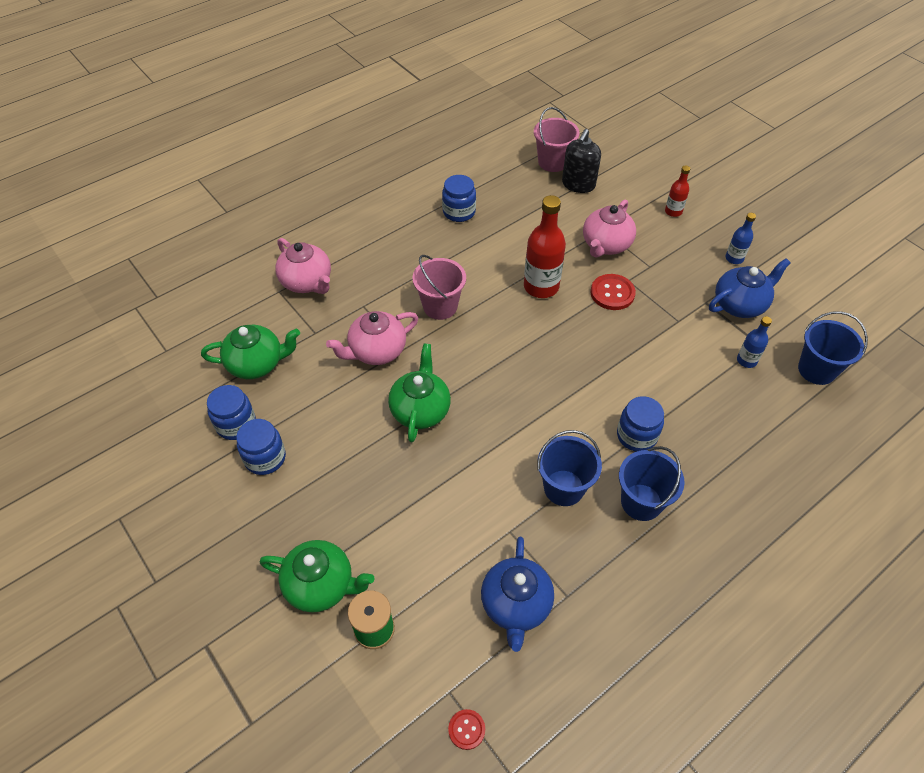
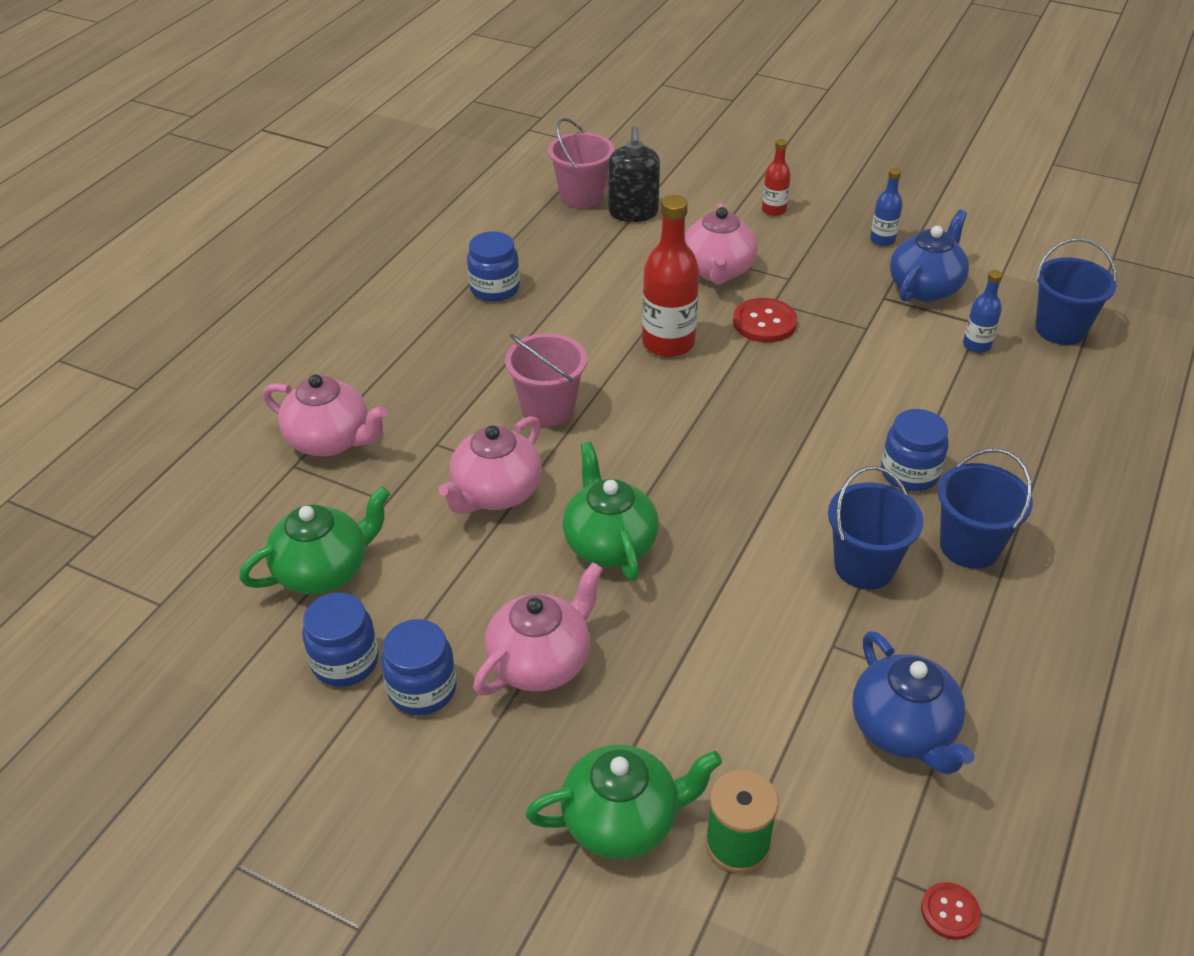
camera: 25 degrees left, 10 degrees down
(337, 469) = (541, 662): none -> pink teapot

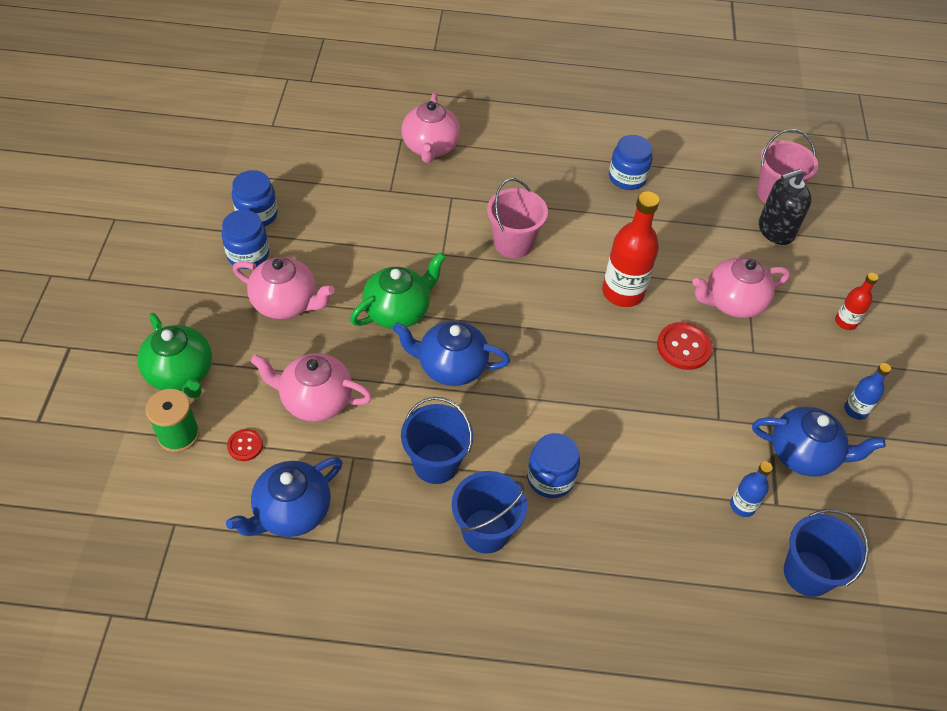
camera: 65 degrees right, 10 degrees up
(324, 570) = (321, 182): green teapot -> none
(496, 493) = (419, 240): pink teapot -> pink teapot (315, 400)
(721, 516) = (450, 366): none -> blue teapot
(950, 912) = (155, 559): red button -> red button (245, 445)

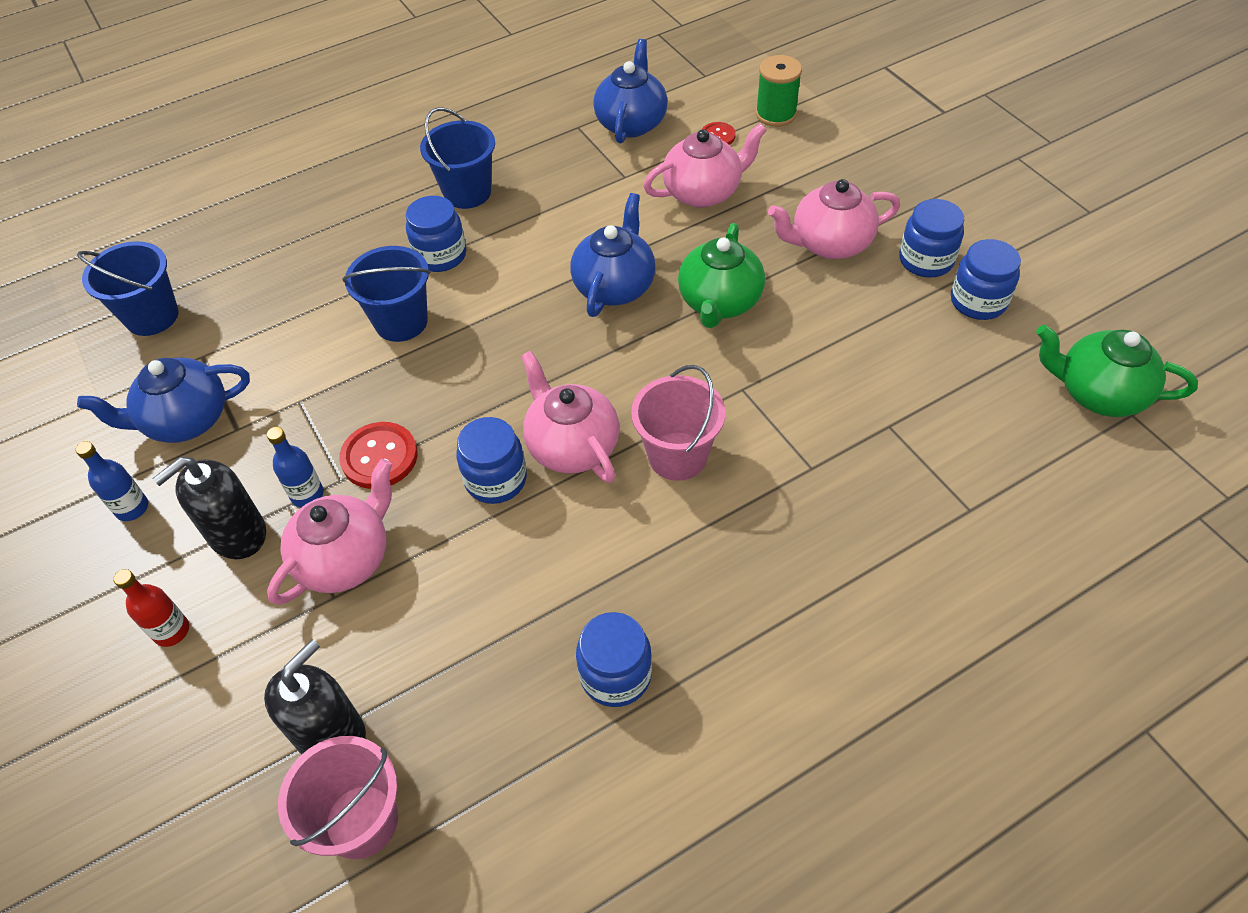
camera: 150 degrees right, 0 degrees up
(181, 374) = (834, 146): green teapot -> green teapot (1098, 393)
(430, 147) = (920, 524): pink teapot -> pink teapot (571, 446)
(436, 463) = (551, 210): blue bucket -> blue bucket (401, 322)
(450, 366) = (615, 286): blue teapot -> blue teapot turned 45 degrees counterclockwise
(623, 292) = (496, 479): red bottle -> blue jar
(742, 506) = (238, 335): blue bottle -> blue bottle (307, 495)
(791, 353) = (237, 534): none -> black soap dispenser

